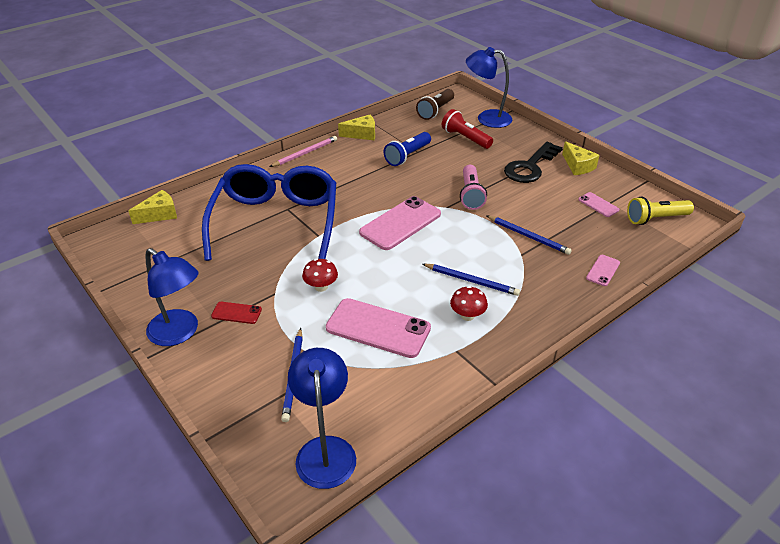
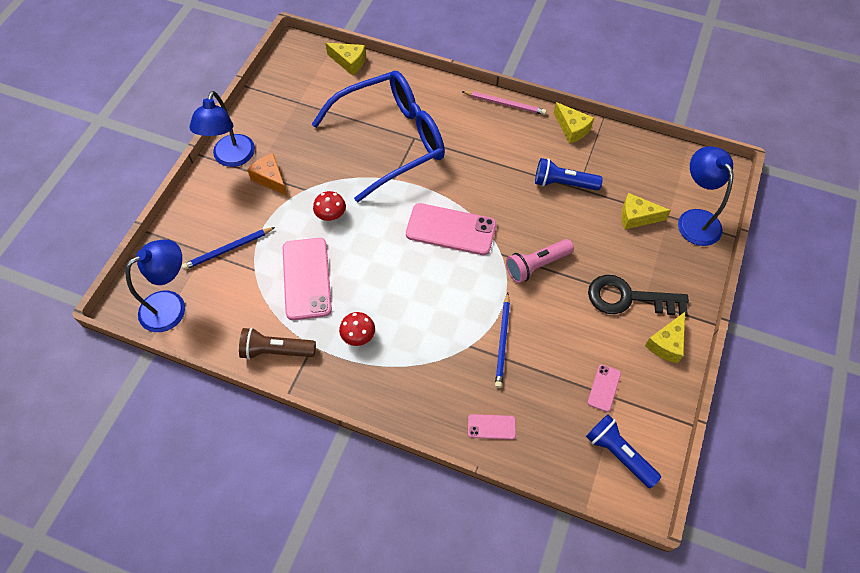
camera: 60 degrees right, 20 degrees up
(236, 313) = (270, 178): red phone -> orange cheese
(435, 111) = (669, 167): brown flashlight -> brown flashlight (276, 350)
(465, 138) = (637, 217): red flashlight -> yellow cheese
(471, 281) = (405, 320): blue pencil -> none
(655, 219) = (618, 453): yellow flashlight -> blue flashlight

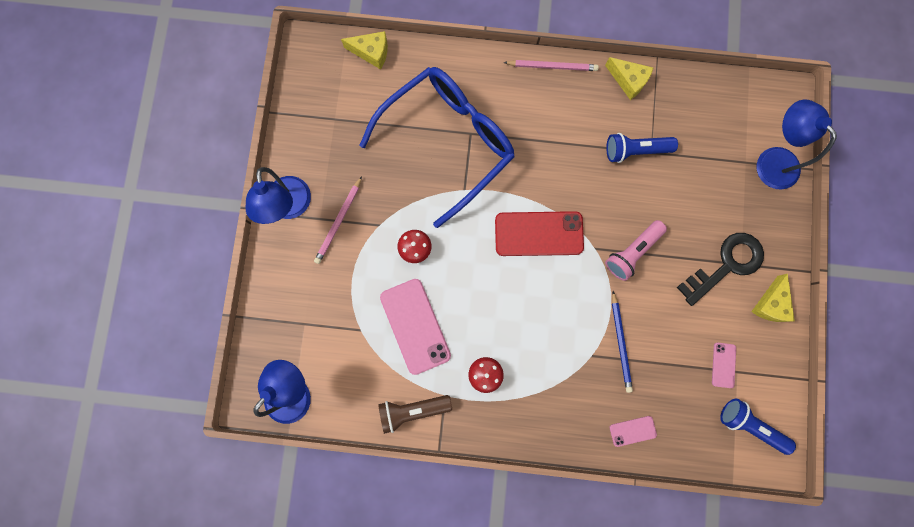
camera: 15 degrees left, 20 degrees up
(228, 249) = (326, 315): blue pencil -> none
(270, 178) = (339, 221): orange cheese -> pink pencil
(451, 229) = (538, 233): pink phone -> red phone
(628, 298) = (726, 265): black key -> black key turned 150 degrees clockwise
(637, 217) = (715, 172): yellow cheese -> none

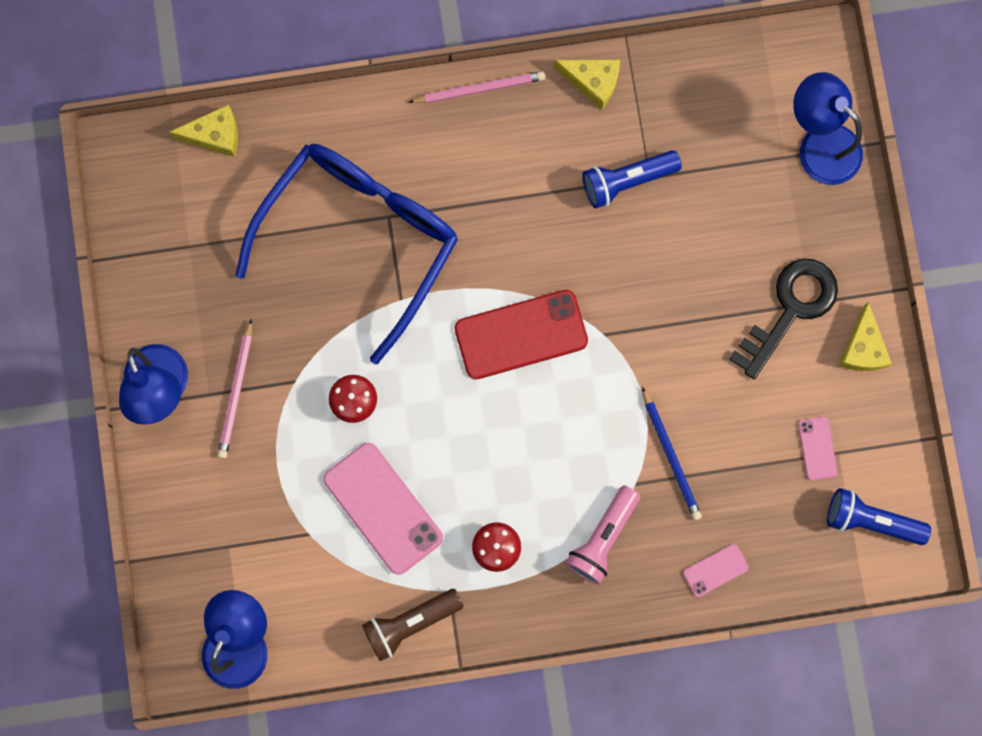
camera: 15 degrees left, 0 degrees up
(632, 252) = (656, 327): pink flashlight -> pink flashlight (602, 538)

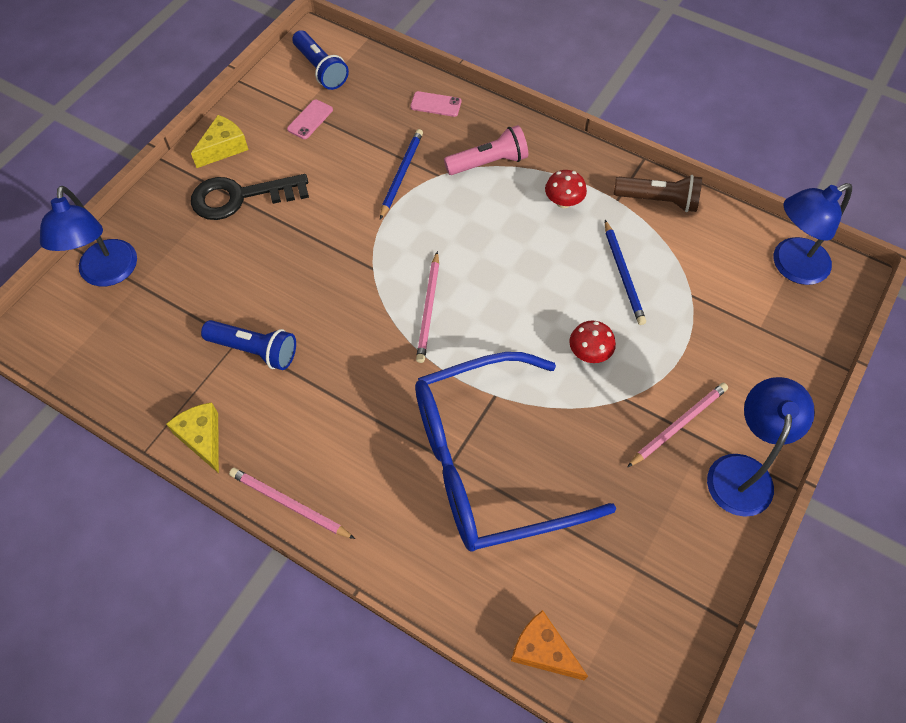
camera: 140 degrees left, 20 degrees down
(215, 135) = (542, 650): yellow cheese -> orange cheese
(383, 508) = (623, 274): pink phone -> blue pencil
(521, 334) = (429, 309): red phone -> pink pencil

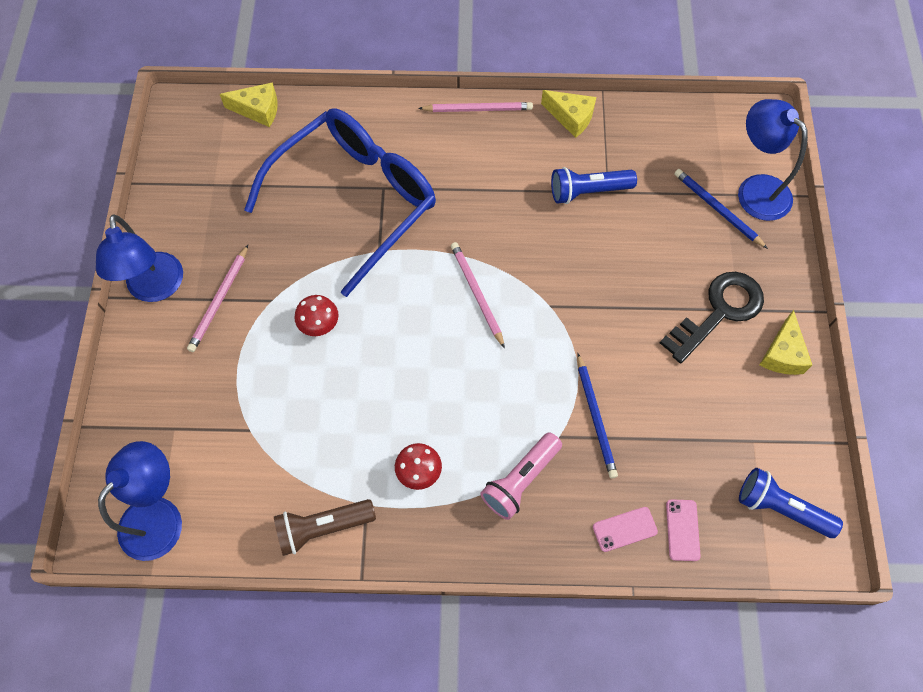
camera: 150 degrees right, 5 degrees up
(310, 119) = (733, 433): pink phone -> pink phone (682, 530)
(542, 650) = (258, 110): orange cheese -> yellow cheese
(623, 274) = (323, 419): blue pencil -> blue pencil (717, 209)

